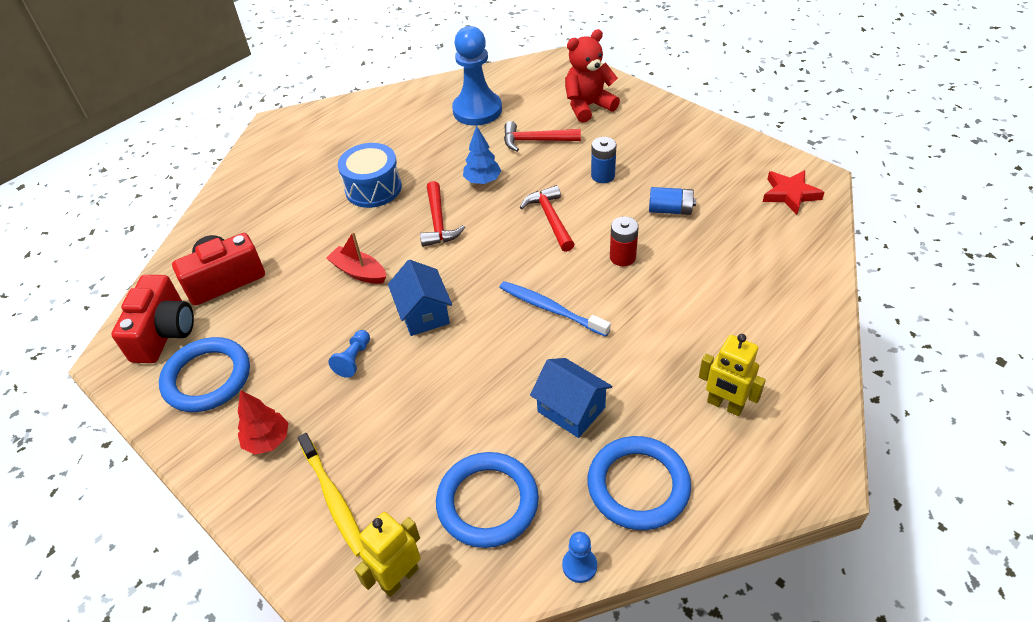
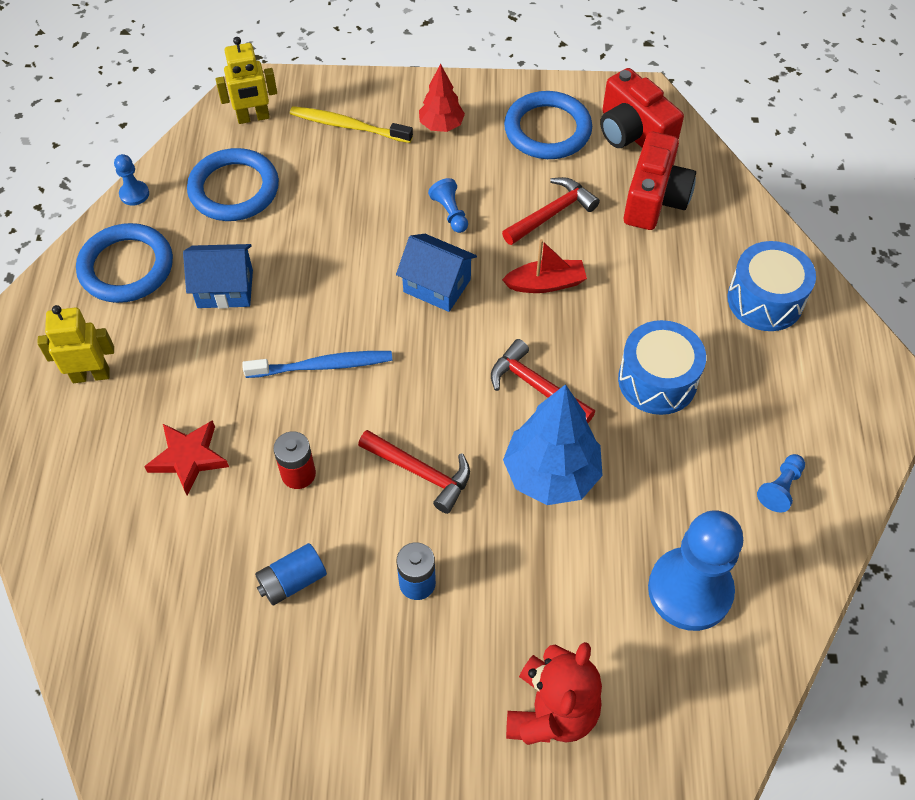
camera: 135 degrees right, 10 degrees up
(263, 190) = (765, 300): none -> blue drum
(385, 120) = (780, 488): none -> blue pawn
(399, 578) = (253, 118): yellow robot -> yellow robot turned 75 degrees clockwise
(482, 181) = (551, 474): blue tree -> blue tree, size x1.74
(536, 141) = (555, 587): red hammer -> red hammer (552, 214)
(790, 194) = (155, 716): red star -> red star (189, 458)

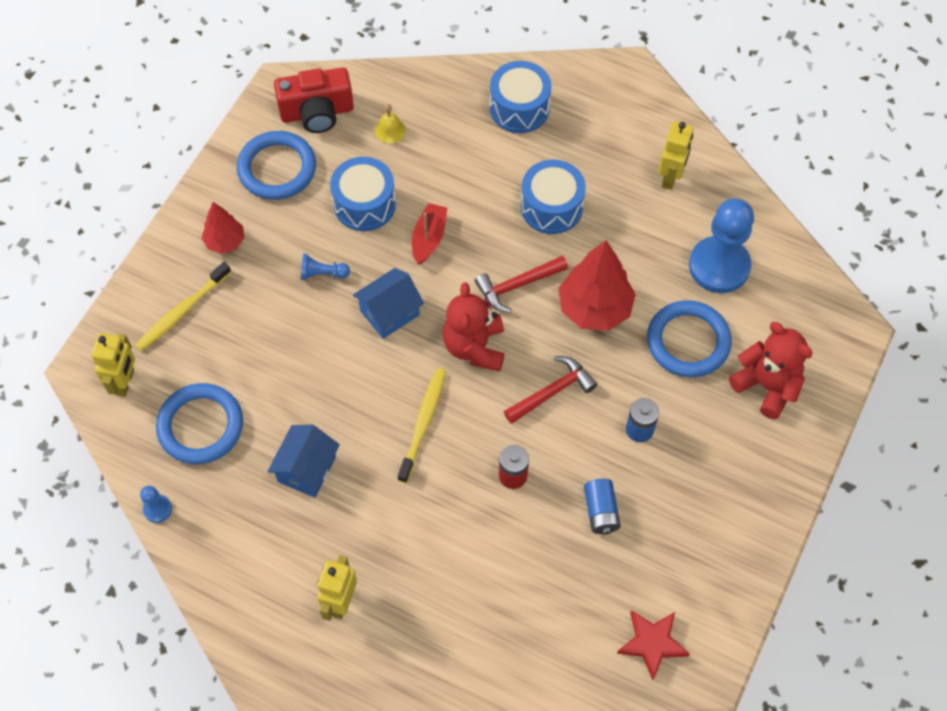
camera: 65 degrees left, 5 degrees up
(126, 267) = (239, 540): blue ring -> blue ring (688, 341)
(189, 458) = (460, 550): red star -> red star (652, 643)
(322, 366) = (423, 423): blue toothbrush -> yellow toothbrush
(437, 376) = (474, 347): none -> red teddy bear
(551, 474) = (594, 308): blue tree -> red tree
(552, 214) = (364, 204): red hammer -> blue drum
(654, 199) = (390, 130): red camera -> yellow bell
(780, 488) = (670, 177): blue pawn -> yellow robot

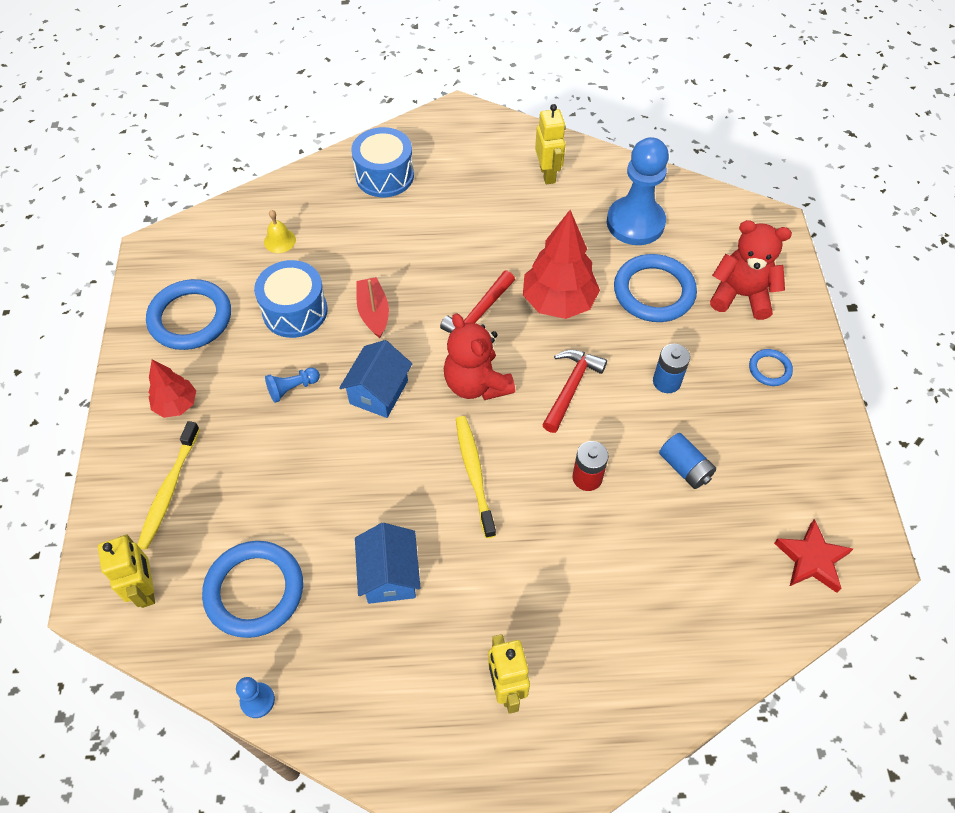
camera: 30 degrees left, 5 degrees down
(317, 113) = (201, 255): red camera -> none
(551, 207) = (465, 239): blue drum -> none
(741, 466) = (769, 369): none -> blue ring

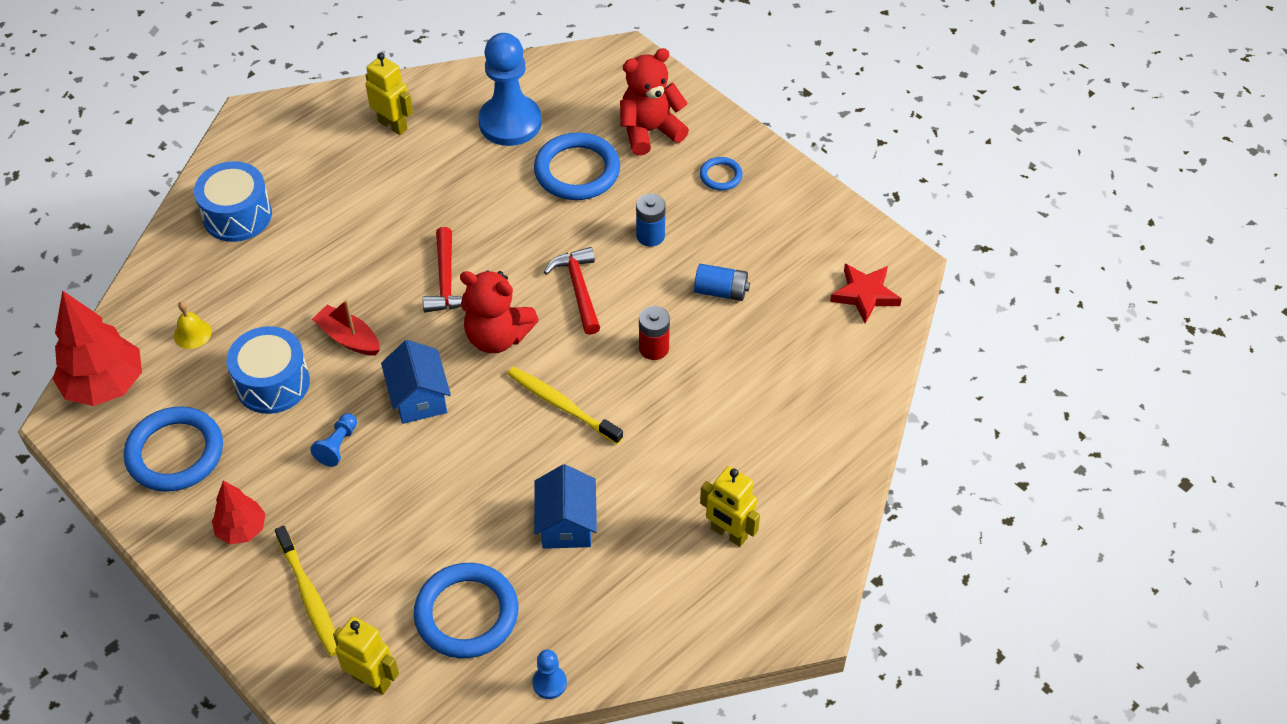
camera: 40 degrees left, 5 degrees down
(390, 575) = (566, 524): blue house -> blue house turned 45 degrees clockwise
(558, 302) = (505, 228): red tree -> red tree (105, 385)

